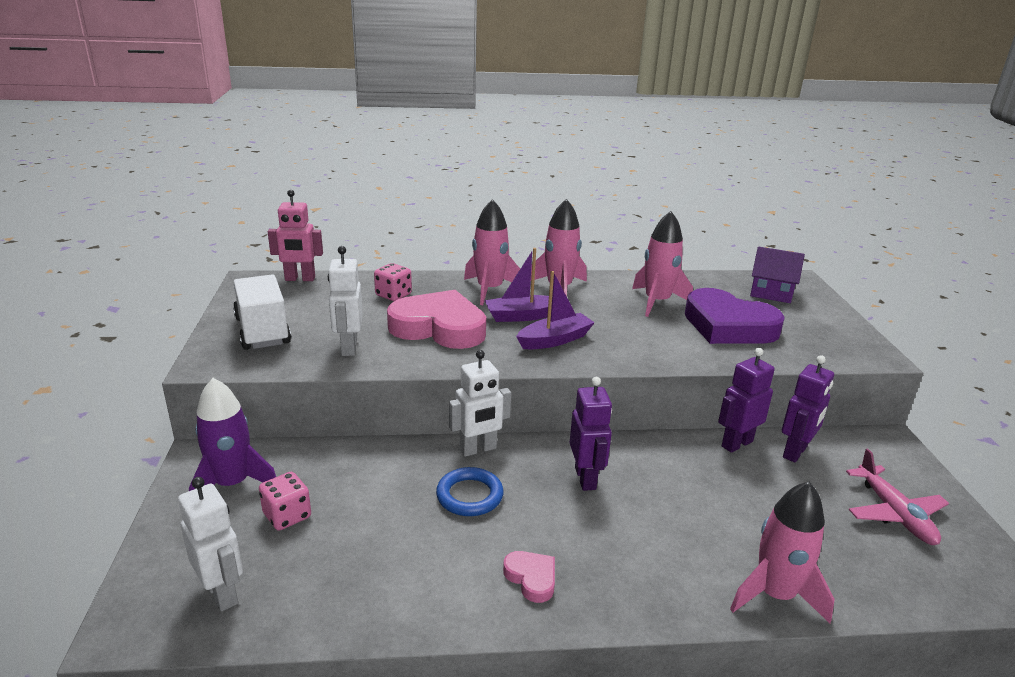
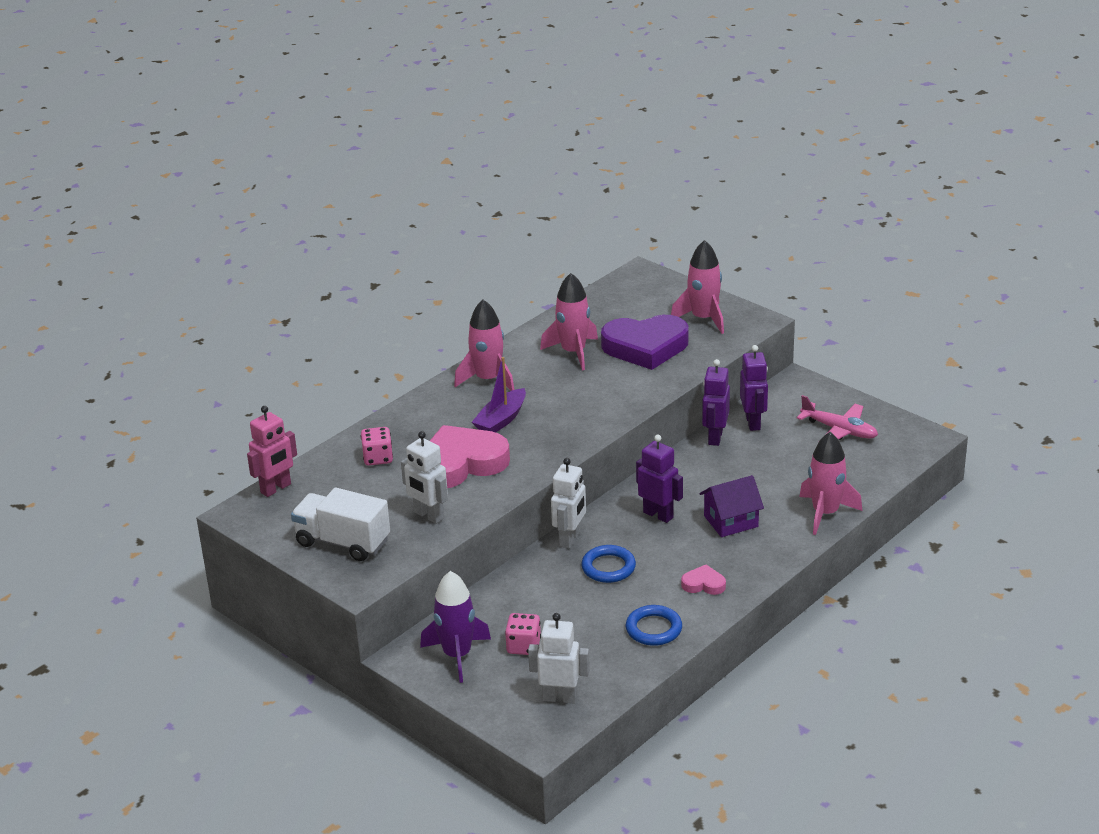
camera: 40 degrees left, 5 degrees up
(413, 589) = (653, 629): none -> blue ring
(489, 290) = (440, 411): pink rocket -> pink rocket (703, 319)
(554, 340) = (553, 426): purple boat -> none
(771, 292) = (637, 298): purple house -> purple house (731, 521)

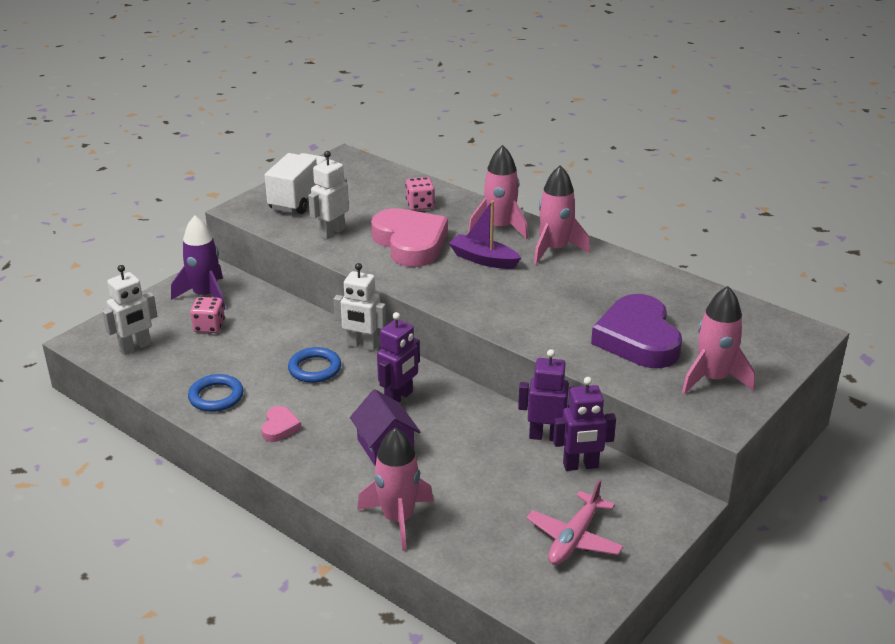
camera: 85 degrees right, 0 degrees up
(276, 488) = (377, 168): pink robot -> none
(560, 697) = (135, 347): white robot -> white robot turned 45 degrees clockwise
(573, 352) = (616, 294): pink rocket -> pink rocket (500, 227)

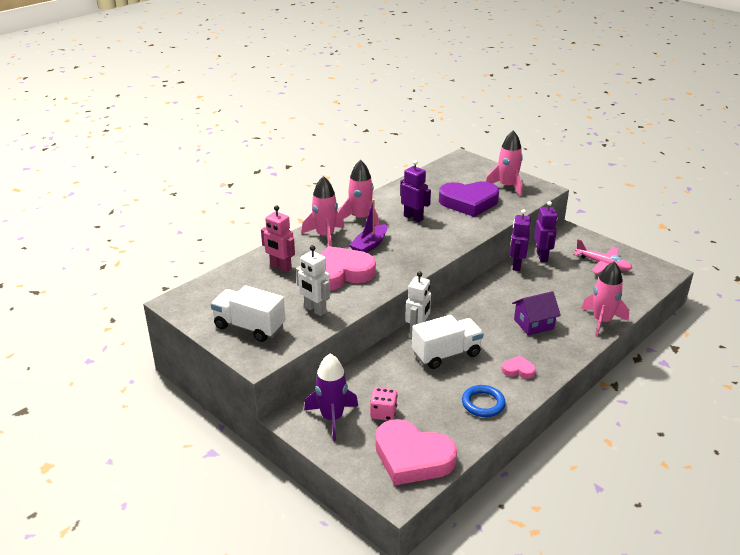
camera: 85 degrees left, 0 degrees up
(135, 347) = (412, 457): white robot -> pink heart
(315, 368) = (446, 354): blue ring -> white truck
(399, 397) = (480, 317): purple robot -> purple robot (413, 218)
(420, 205) = (280, 267): pink dice -> pink robot

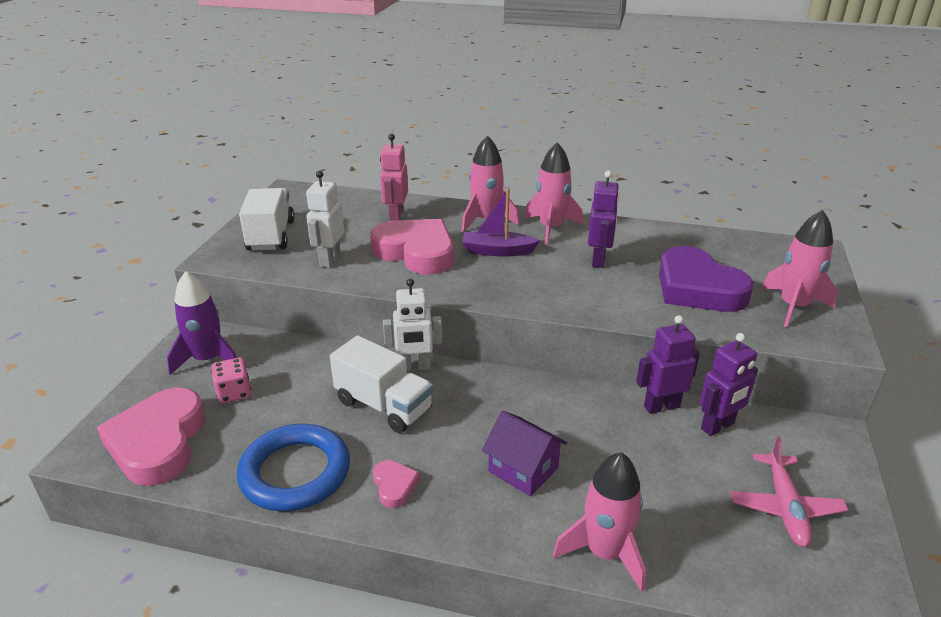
camera: 60 degrees right, 0 degrees up
(483, 403) = (295, 472): blue ring -> blue ring, size x1.66

